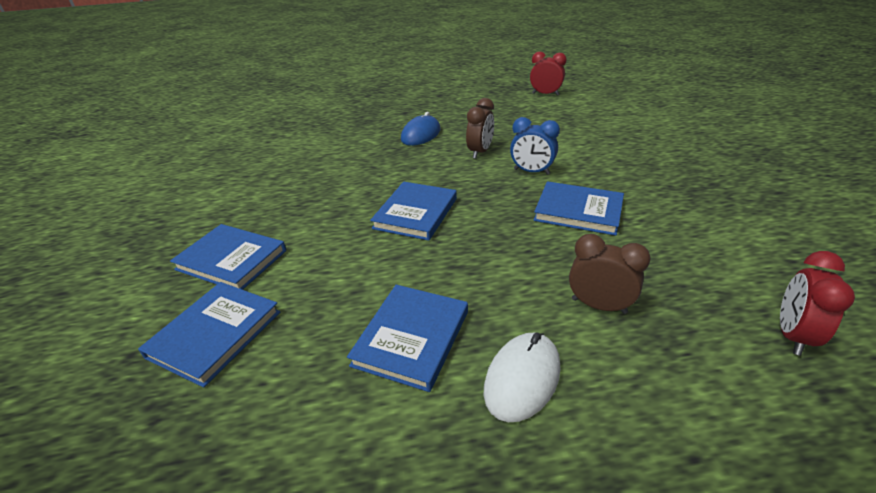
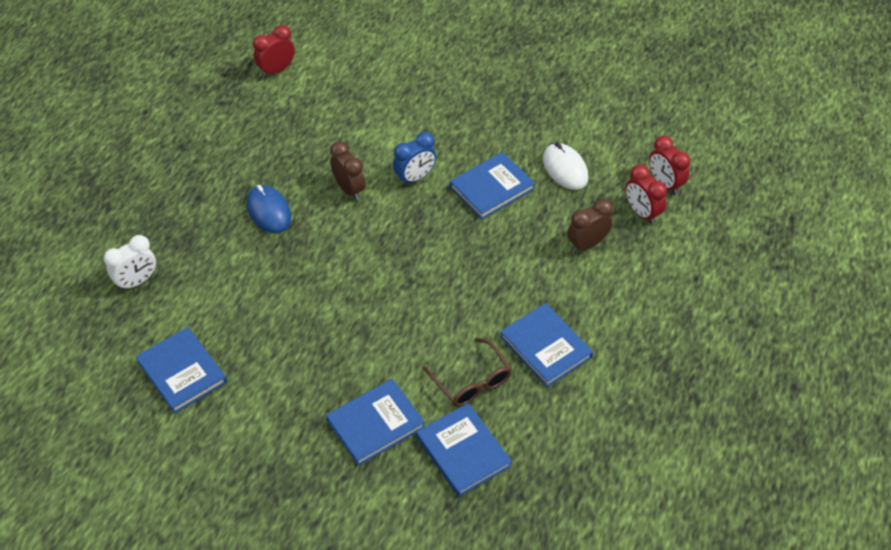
camera: 60 degrees left, 15 degrees up
(315, 121) = (137, 281): none -> white clock
(320, 299) = (472, 381): none -> brown glasses
(415, 213) = (410, 282): blue book -> blue book (182, 372)
(522, 378) = (611, 312): white mouse -> white mouse (565, 169)
(713, 334) = (642, 213): none -> red clock

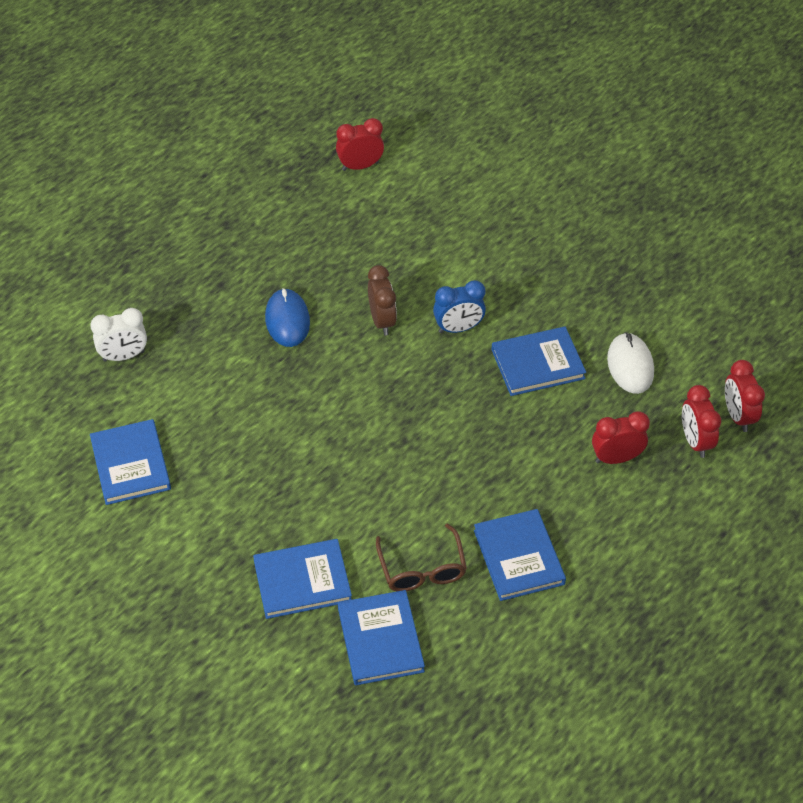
camera: 20 degrees right, 0 degrees up
(587, 244) = (616, 458): brown clock -> red clock

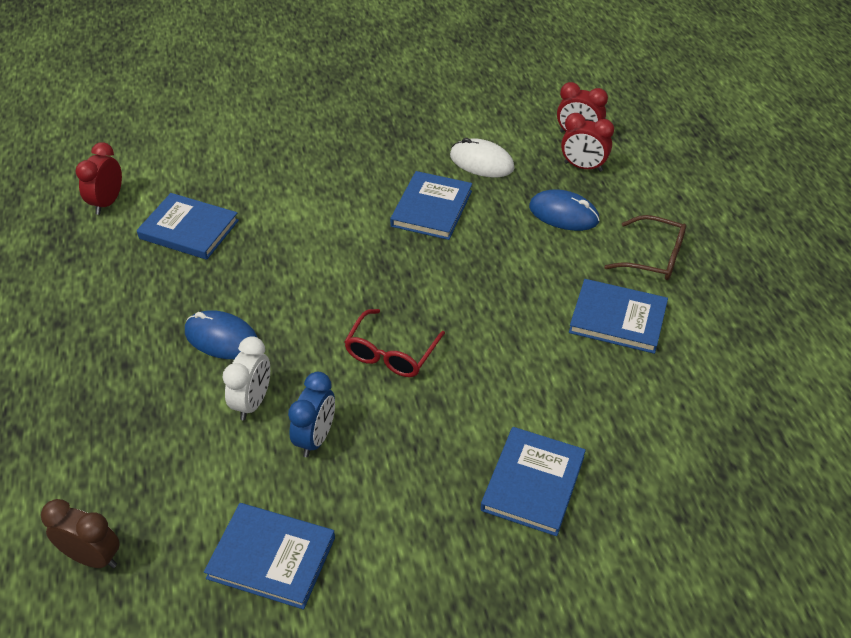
camera: 55 degrees left, 5 degrees down
(124, 356) = (126, 491): white clock -> white clock (252, 402)
(356, 428) = (391, 353): none -> red glasses
(380, 640) = (641, 457): blue book -> blue book (189, 229)
(382, 321) = (291, 276): brown clock -> brown clock (93, 557)
(422, 569) = (584, 387): brown glasses -> brown glasses (654, 257)
(458, 328) = (349, 234): blue clock -> blue clock (315, 438)
(616, 458) = (563, 214): red clock -> blue mouse

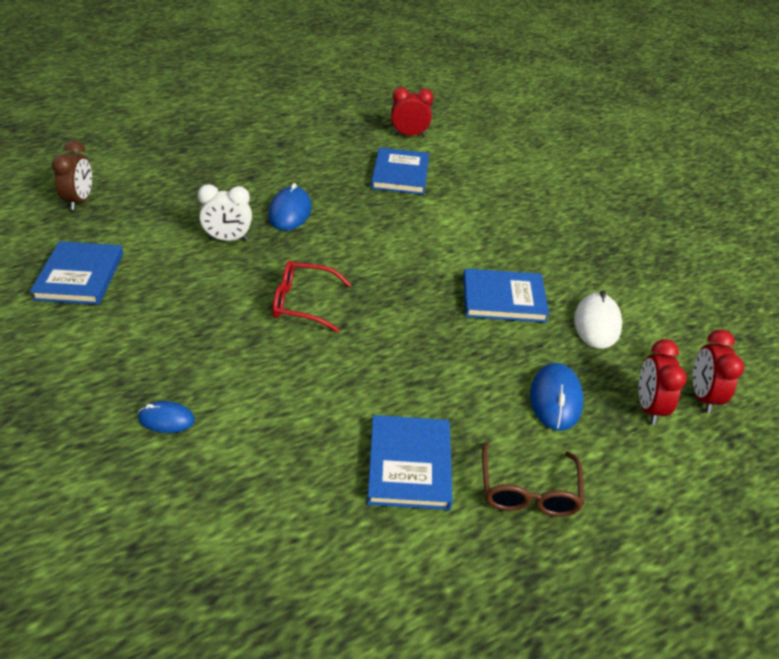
camera: 70 degrees right, 5 degrees down
(315, 438) = (197, 277): blue clock -> none
(533, 483) = (166, 419): blue book -> blue mouse

